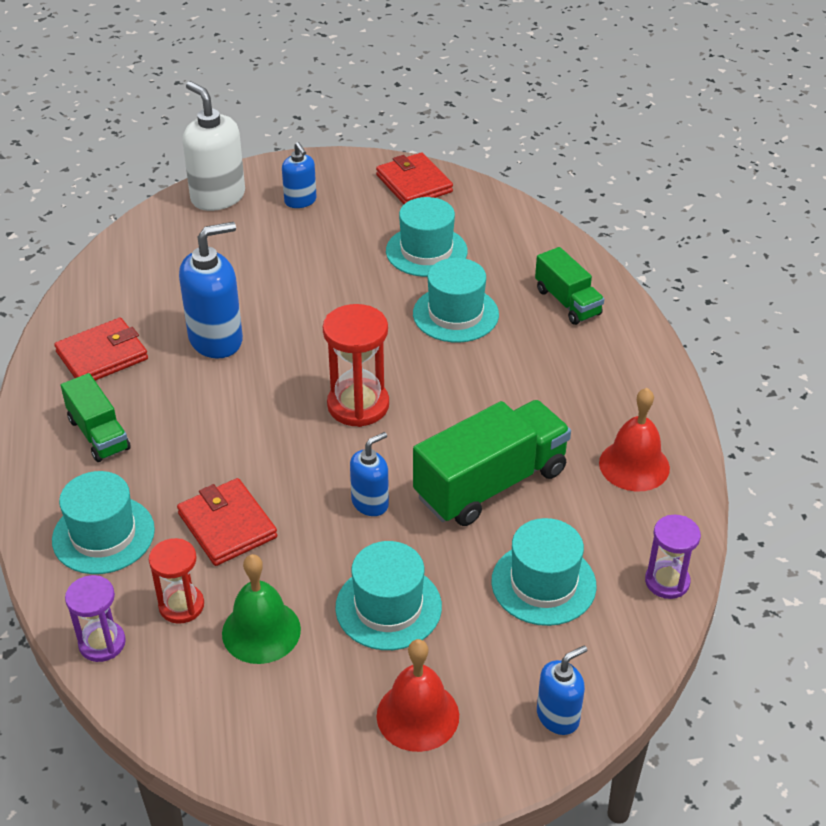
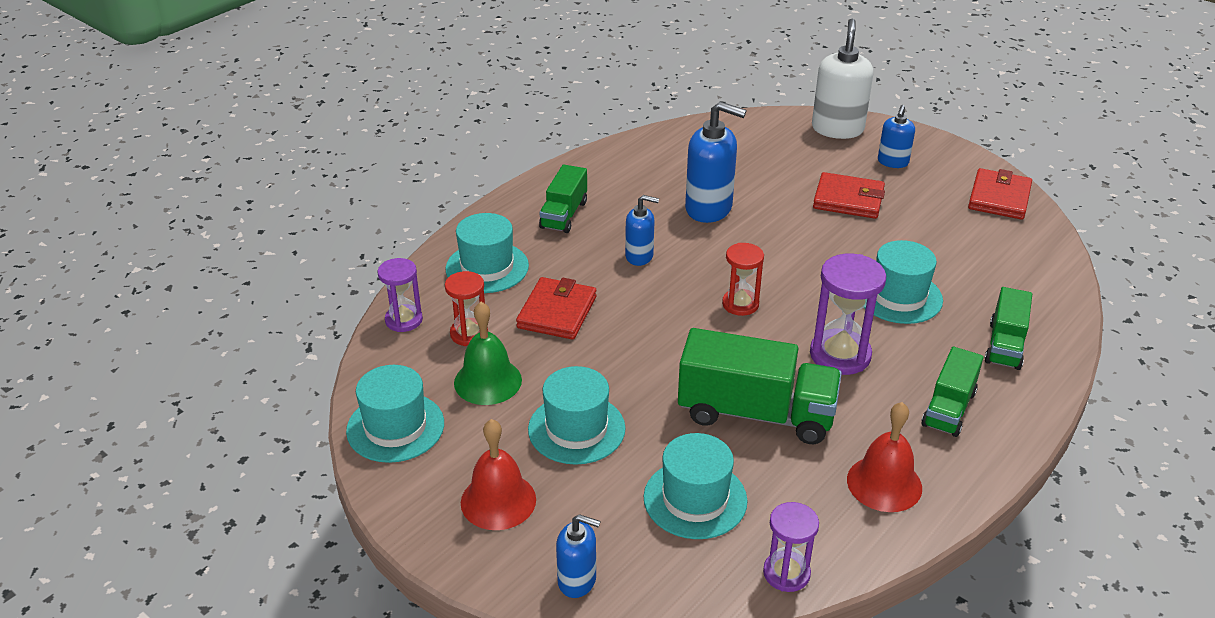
camera: 50 degrees right, 5 degrees down
(102, 355) = (629, 175): red wallet -> red wallet (848, 199)
(358, 405) = (740, 304): red hourglass -> red hourglass, size x0.64
(370, 503) = (659, 364): blue soap dispenser -> blue soap dispenser (639, 256)
(426, 251) = (940, 245): turquoise hat -> turquoise hat (395, 427)
(481, 392) = (840, 355): none -> purple hourglass
(597, 377) = (948, 408): none -> green truck

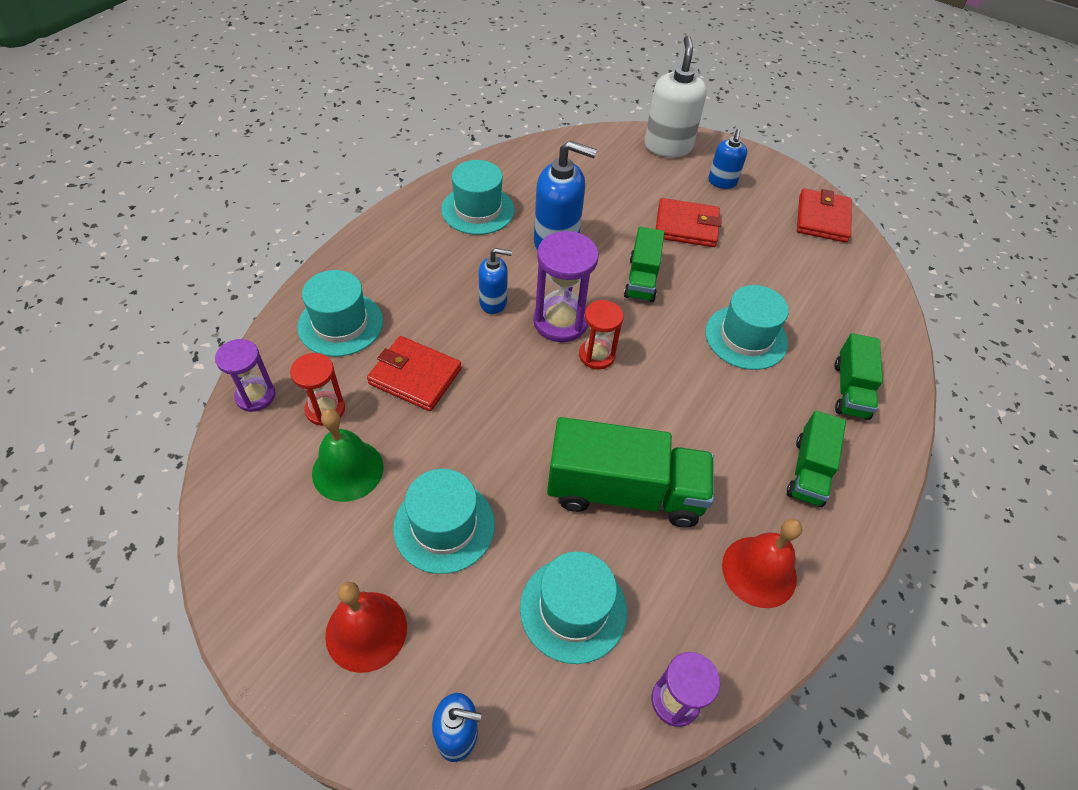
camera: 10 degrees left, 15 degrees up
(395, 427) = (250, 539): turquoise hat -> turquoise hat (478, 210)
(557, 312) = (415, 376): red wallet -> red wallet turned 75 degrees counterclockwise
(564, 215) = (415, 255): green truck -> green truck (642, 279)
(840, 355) = (698, 412): purple hourglass -> purple hourglass (560, 321)

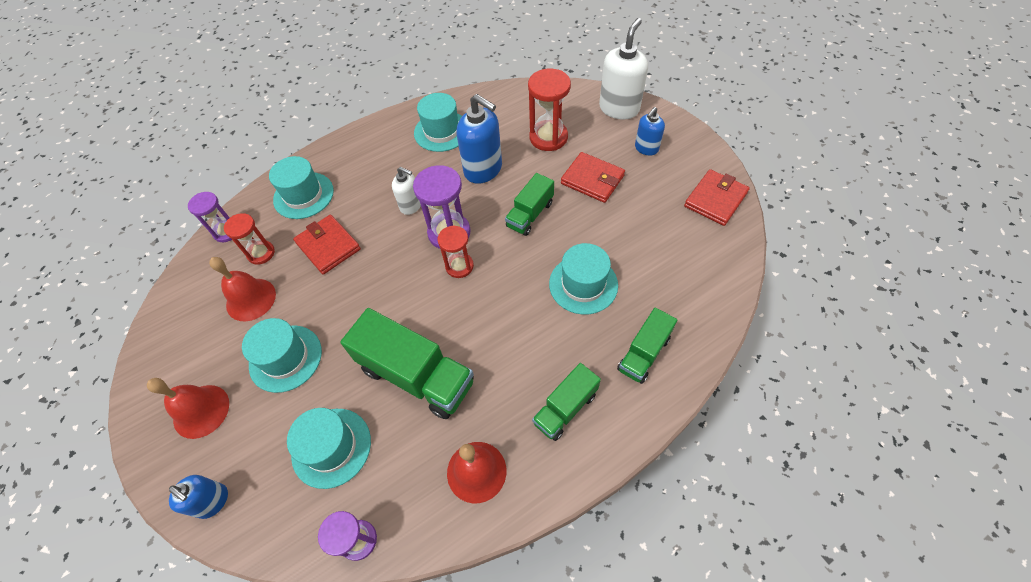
camera: 30 degrees right, 5 degrees up
(347, 470) = (251, 299): green bell -> red bell
(493, 302) = (411, 205): blue soap dispenser -> white soap dispenser
(609, 192) = (548, 137): none -> red hourglass

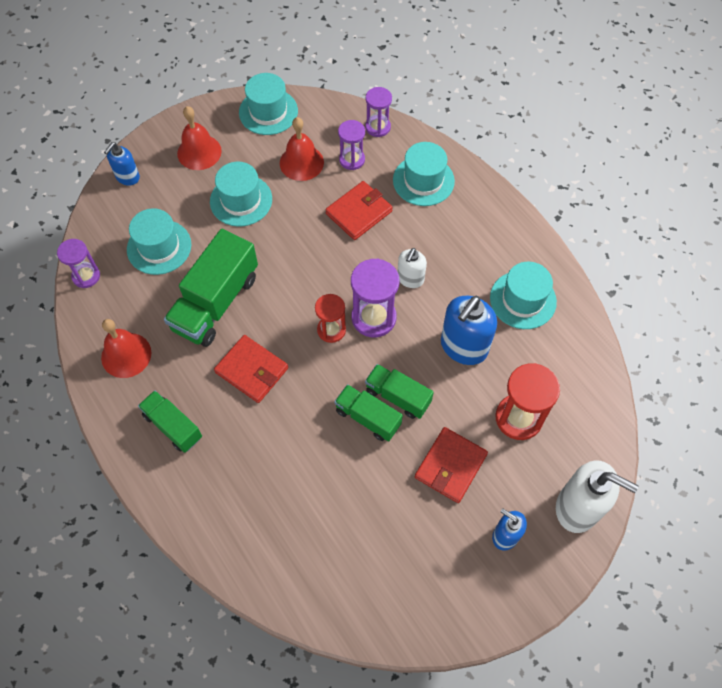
camera: 85 degrees right, 5 degrees up
(261, 253) = (352, 159): red hourglass -> purple hourglass
(583, 284) = (304, 448): turquoise hat -> turquoise hat (268, 112)
(644, 353) = (221, 502): green truck -> green truck (368, 418)
(715, 199) = (420, 611): red wallet -> red wallet (252, 370)

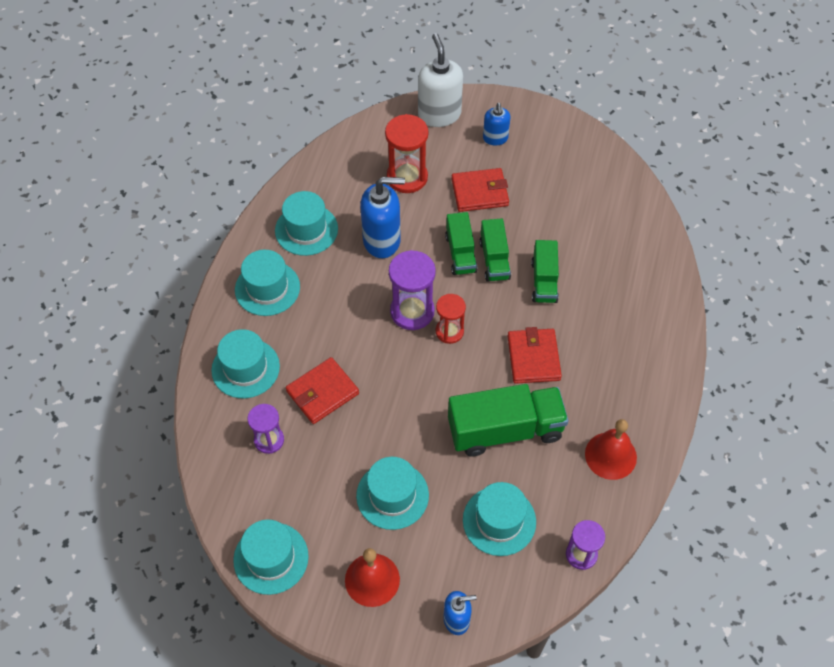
camera: 130 degrees left, 5 degrees down
(173, 426) = (625, 373): green truck -> green truck (544, 281)
(301, 162) = (307, 479): red bell -> none
(359, 212) = (322, 392): red wallet -> red wallet turned 45 degrees counterclockwise
(378, 127) = (212, 447): purple hourglass -> none
(410, 279) = (354, 311): white soap dispenser -> none
(485, 236) = (267, 288): none -> turquoise hat

